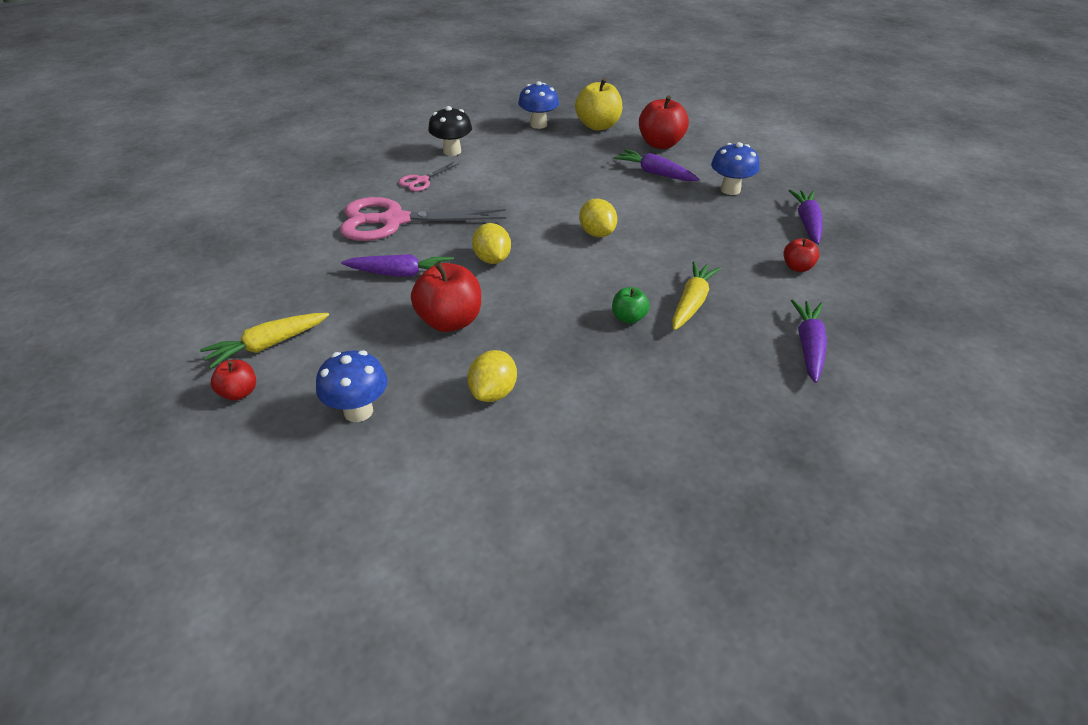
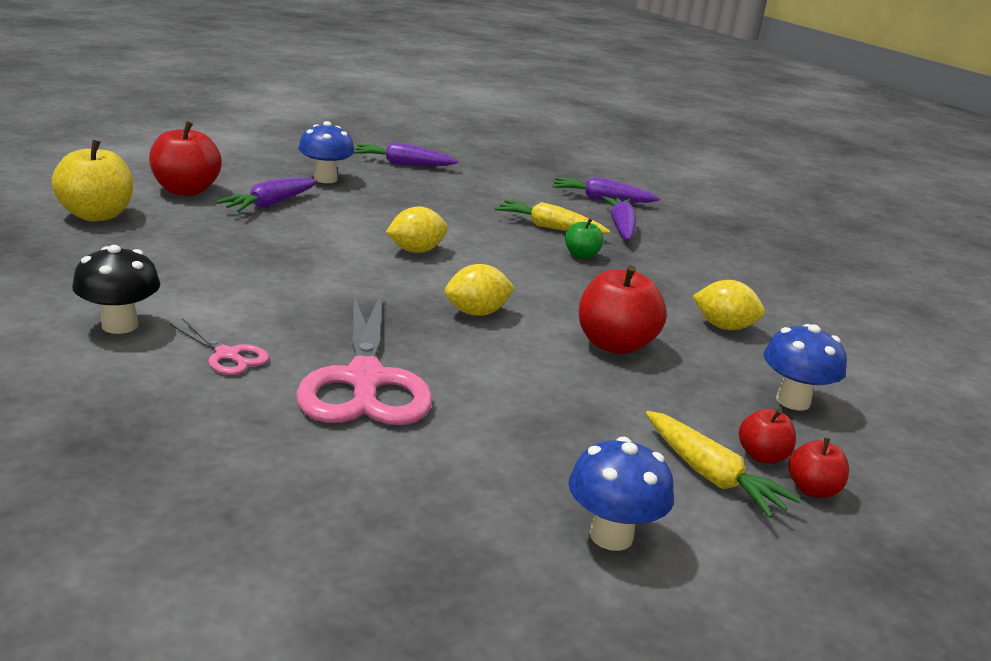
camera: 95 degrees left, 15 degrees down
(400, 274) = (517, 375): purple carrot -> purple carrot (621, 227)
(538, 125) = (57, 252): blue mushroom -> blue mushroom (611, 536)
(797, 267) = (483, 182): red apple -> red apple (762, 456)

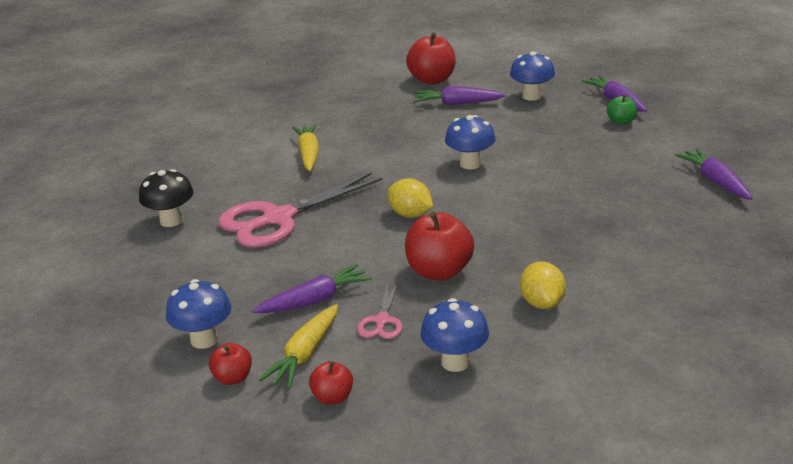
camera: 65 degrees right, 5 degrees up
(97, 215) = (358, 82): yellow apple -> none
(120, 325) = (250, 145): black mushroom -> black mushroom (171, 221)
(227, 355) = (256, 178): pink scissors -> pink scissors (382, 321)
(416, 250) = (470, 164): yellow lemon -> blue mushroom
(549, 227) = (604, 185): yellow carrot -> yellow carrot (308, 154)
(581, 255) = (573, 213): green apple -> green apple (621, 122)
(621, 227) = (668, 207): purple carrot -> purple carrot (315, 300)
(762, 456) = (354, 368): red apple -> red apple (233, 378)

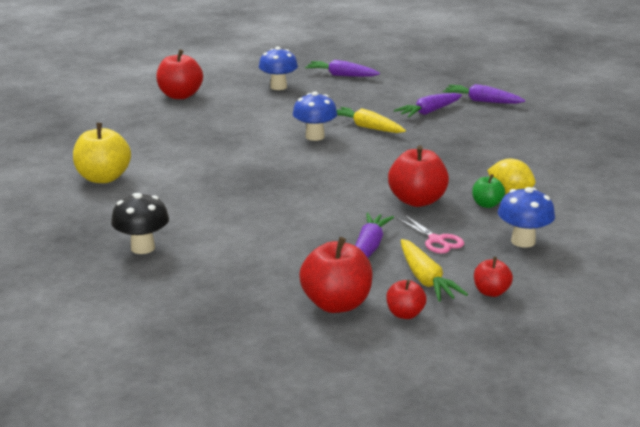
camera: 45 degrees left, 5 degrees down
(204, 340) = (336, 304): blue mushroom -> red apple
(248, 144) = (103, 178): none -> yellow apple
(278, 218) = (236, 214): pink scissors -> none
(308, 154) = (174, 168): yellow carrot -> yellow carrot (367, 127)
(410, 214) = (332, 177): yellow lemon -> none
(457, 103) = (231, 105): purple carrot -> purple carrot (429, 112)
(621, 122) = (367, 86): green apple -> green apple (486, 204)

